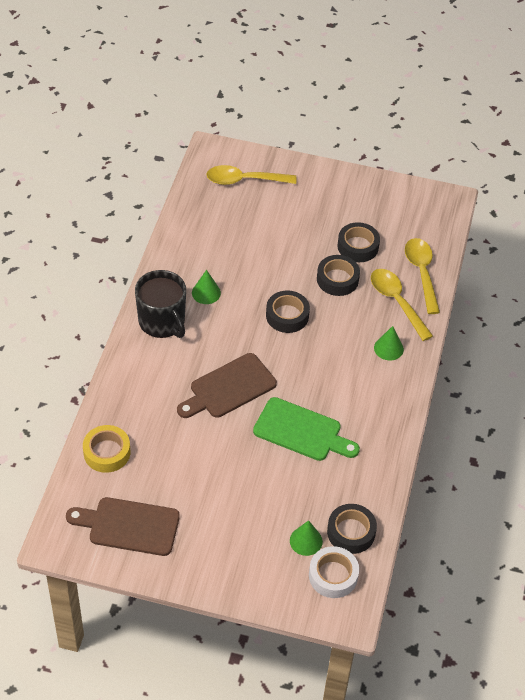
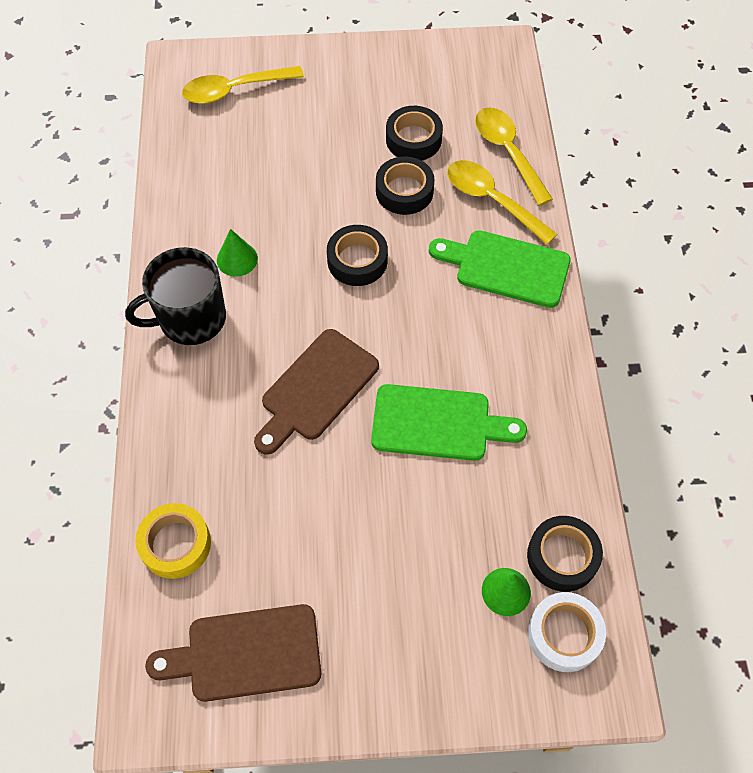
camera: 15 degrees left, 10 degrees up
(162, 322) = (191, 319): black mug -> black mug turned 120 degrees clockwise
(388, 348) = (506, 268): green cone -> green cutting board

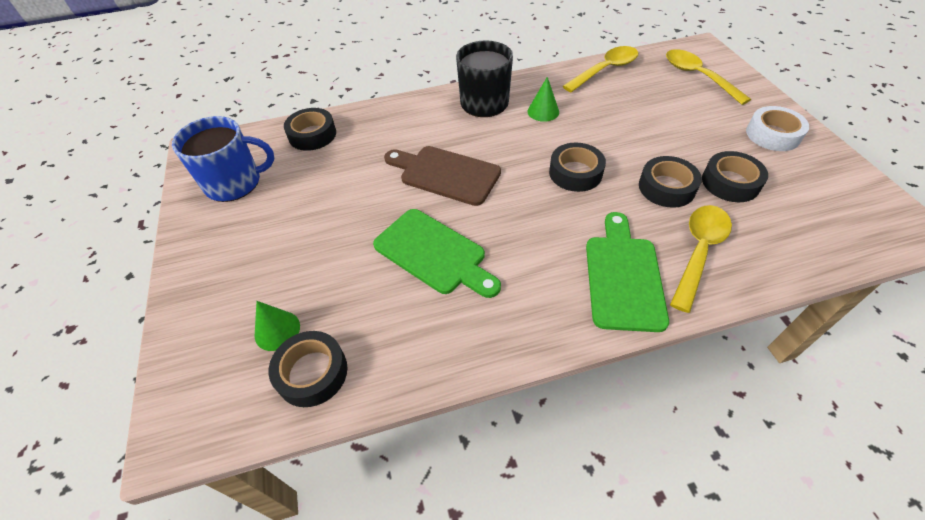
camera: 80 degrees right, 10 degrees down
(175, 544) = (312, 135): yellow tape -> black tape
(246, 653) = (234, 183): brown cutting board -> blue mug
(437, 423) = (433, 253): green cutting board -> green cutting board turned 45 degrees counterclockwise
(508, 152) = (770, 255): yellow spoon -> yellow spoon (605, 70)
(564, 634) = (234, 385): white tape -> white tape (772, 134)

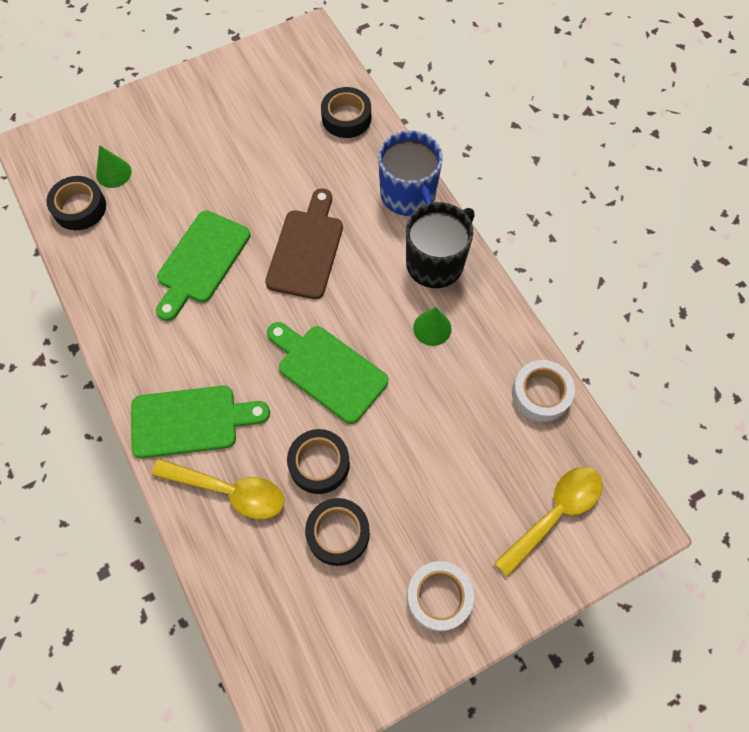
camera: 75 degrees right, 15 degrees up
(234, 183) = (267, 82): blue mug -> blue mug (408, 195)
(575, 173) = (328, 371): black tape -> green cutting board
(605, 70) = (541, 394): yellow spoon -> white tape

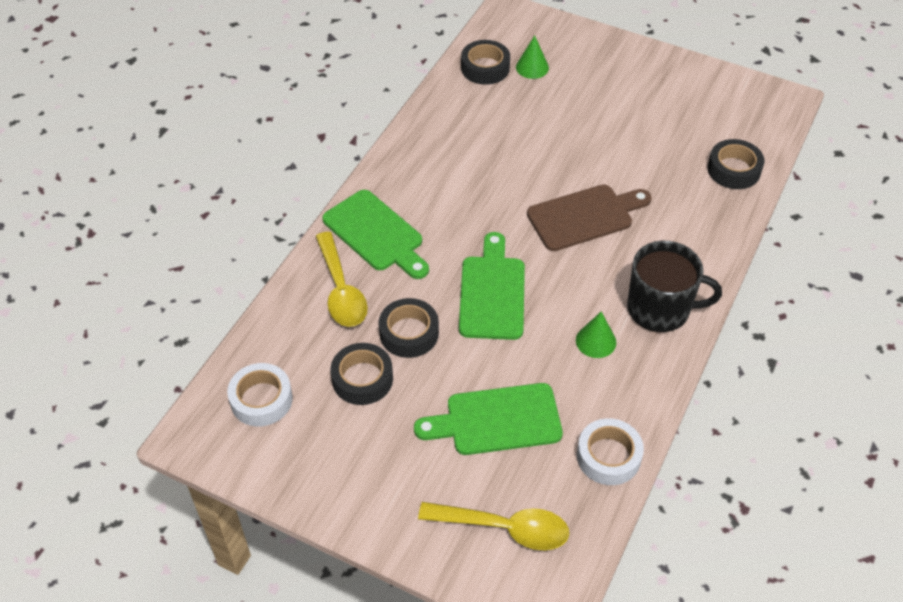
camera: 55 degrees right, 15 degrees down
(201, 261) = (510, 160): green cutting board -> green cutting board (497, 420)
(408, 195) = (705, 253): blue mug -> none
(439, 597) = (363, 479): white tape -> white tape (261, 399)

